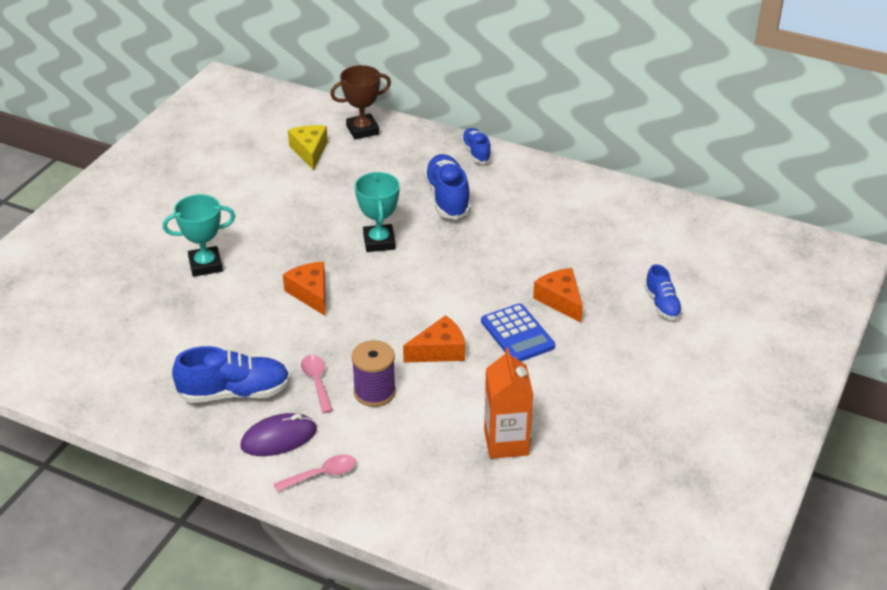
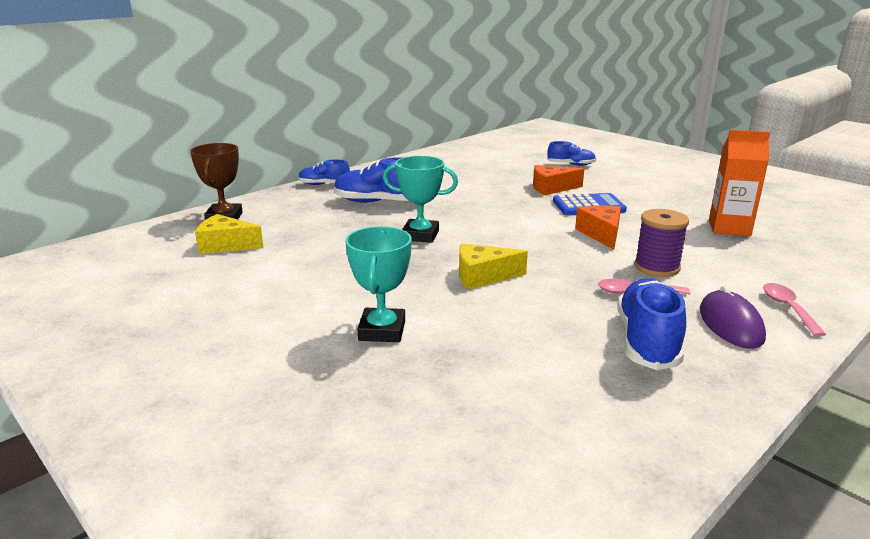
camera: 70 degrees left, 15 degrees down
(310, 293) = (483, 276): orange cheese -> yellow cheese

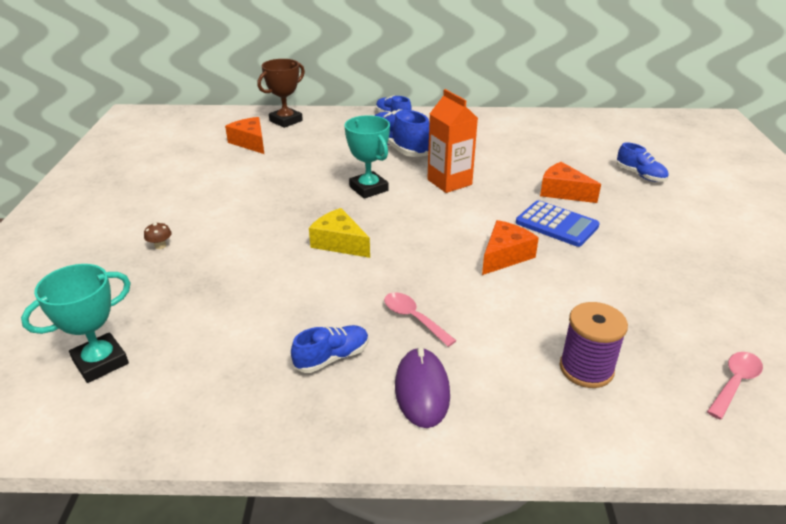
camera: 45 degrees right, 10 degrees up
(225, 245) = (250, 142): yellow cheese -> orange cheese
(329, 354) = (160, 246): none -> brown mushroom
(382, 330) = (210, 247): turquoise trophy -> turquoise trophy (100, 362)
(647, 341) = (332, 357): blue shoe -> blue shoe, size x0.60
(657, 267) = (480, 310): purple spool -> purple spool (586, 369)
(729, 228) = (648, 315): orange carton -> orange carton (449, 182)
(730, 324) = (422, 390): purple mouse -> purple mouse turned 45 degrees counterclockwise
(788, 308) = (505, 414): pink spoon -> pink spoon (734, 383)

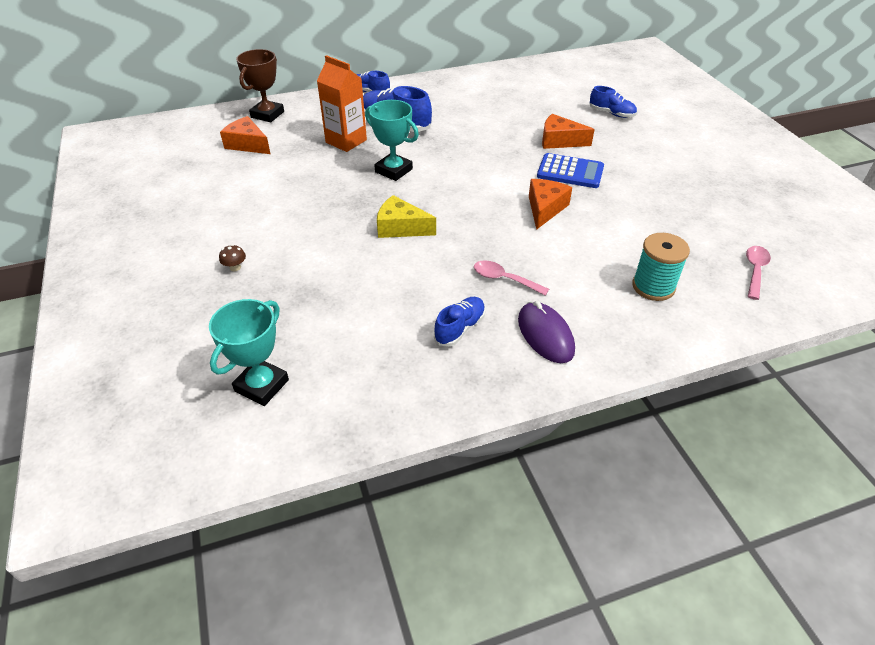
camera: 20 degrees left, 10 degrees up
(449, 182) = (461, 150): orange carton -> orange carton (346, 141)
(586, 369) = (653, 286): purple spool -> turquoise spool

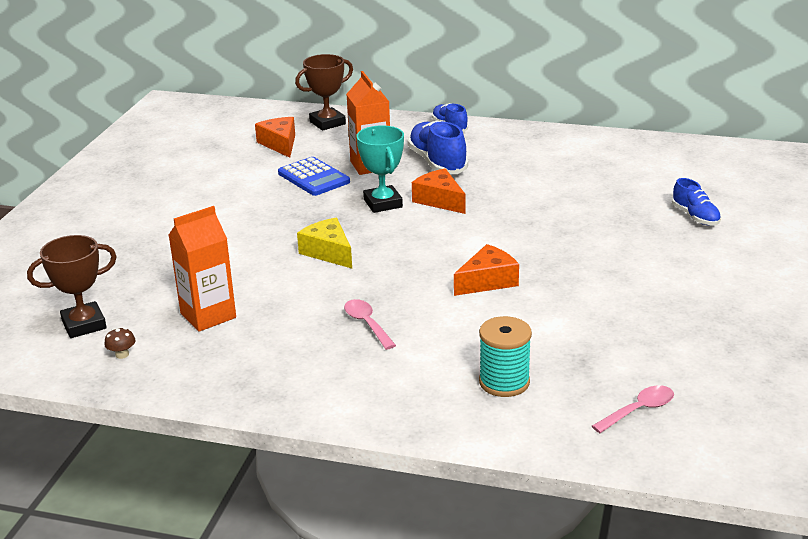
camera: 35 degrees right, 15 degrees down
(235, 267) = (159, 237): brown mushroom -> brown mushroom (122, 354)
(262, 385) = (84, 325): turquoise trophy -> brown trophy
(368, 326) = (208, 315): none -> orange carton
(460, 328) = (279, 345): blue shoe -> none
(545, 335) = (345, 378): purple mouse -> none
(559, 141) = (592, 226): orange cheese -> orange cheese (439, 200)
(570, 172) = (562, 257): blue calculator -> blue calculator (314, 178)

